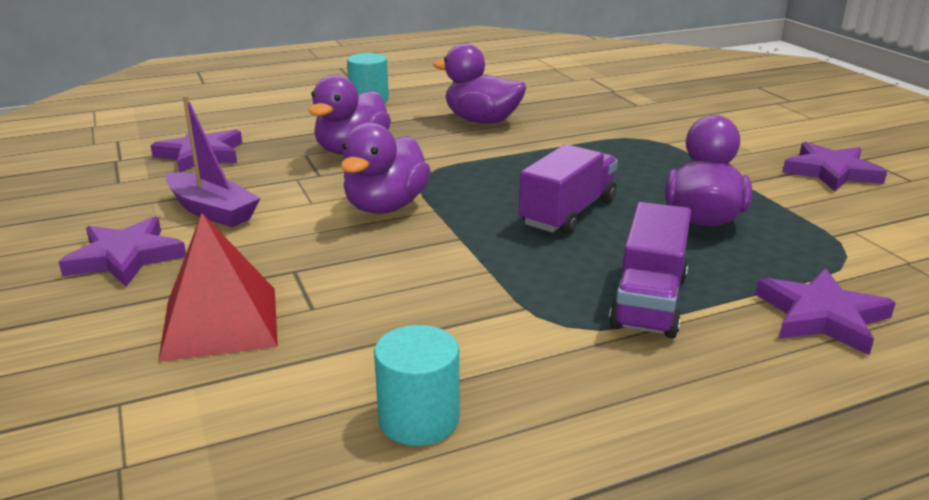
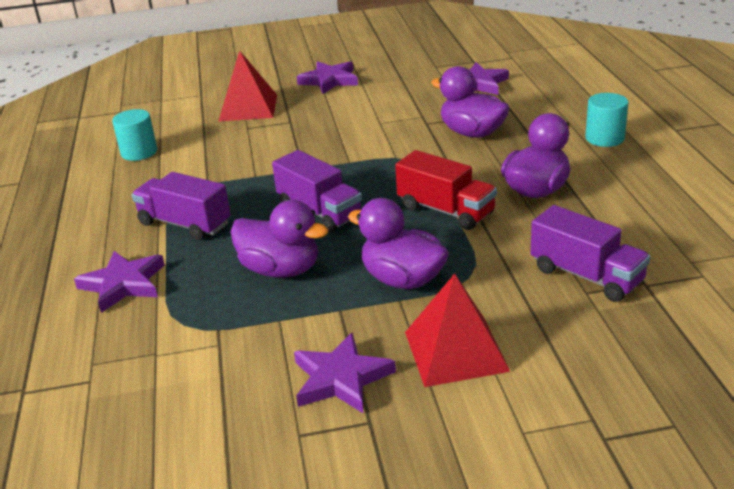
camera: 105 degrees right, 5 degrees up
(212, 211) = (379, 95): purple boat -> none
(385, 207) = (361, 145): purple duck -> purple duck (402, 279)
(536, 152) = (446, 210): none -> red truck
(615, 104) = (586, 276): none -> purple truck
(751, 138) = (455, 351): none -> red pyramid

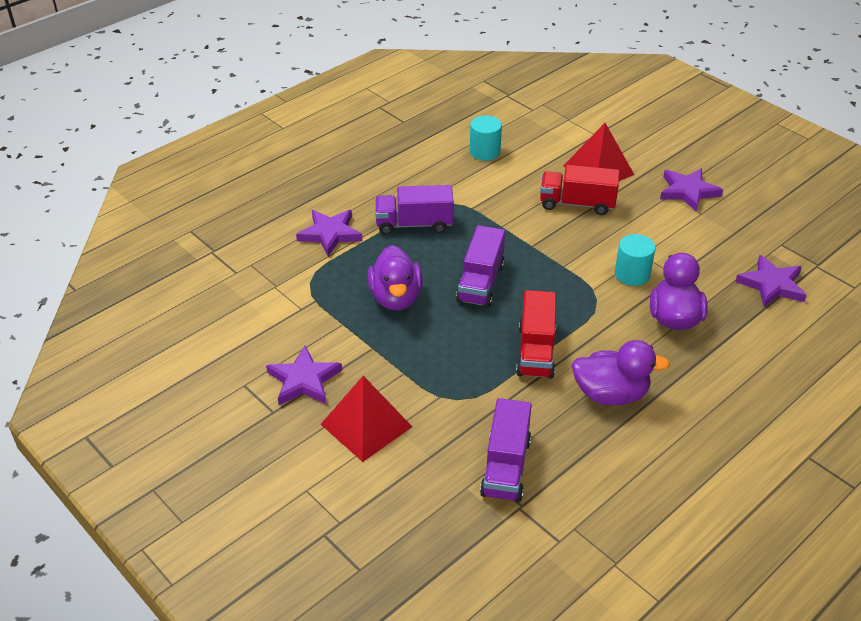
camera: 55 degrees right, 10 degrees up
(185, 224) = (414, 224): purple truck -> purple truck turned 90 degrees counterclockwise
(277, 130) = (577, 204): none -> red truck
(402, 279) = (428, 364): purple duck -> none
(604, 138) = (743, 409): turquoise cylinder -> turquoise cylinder (632, 274)

